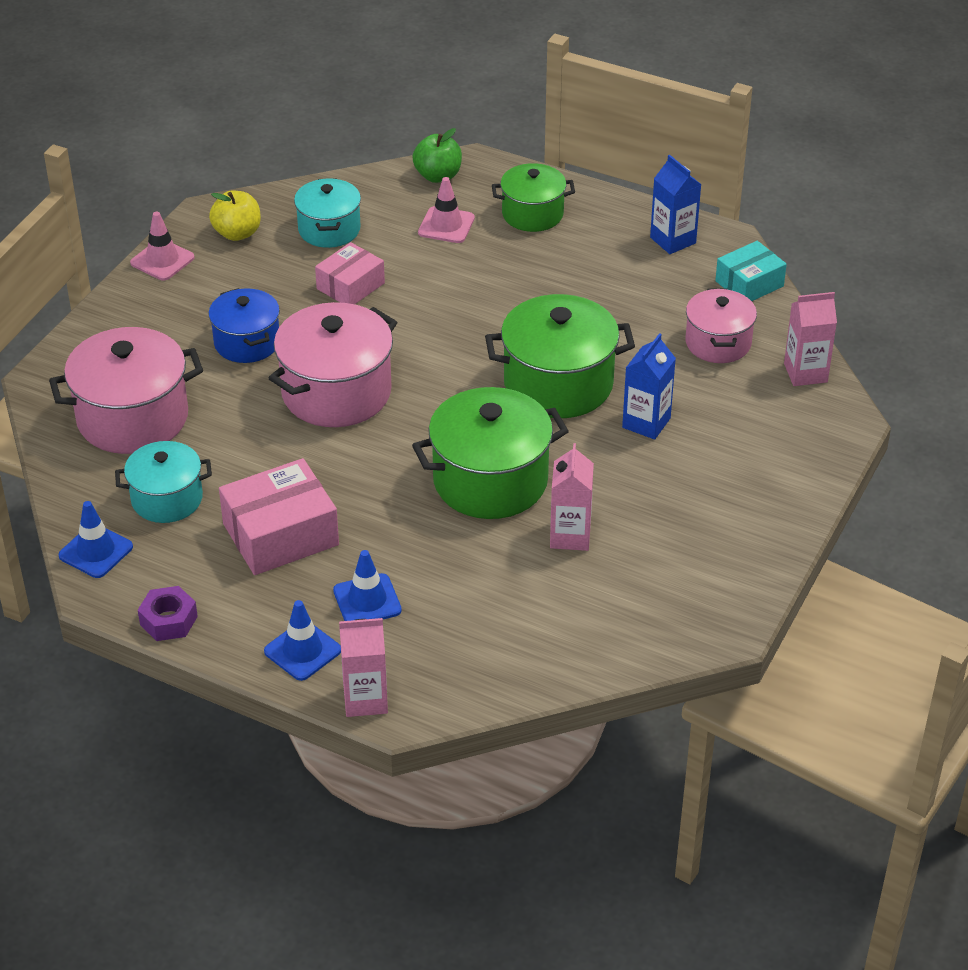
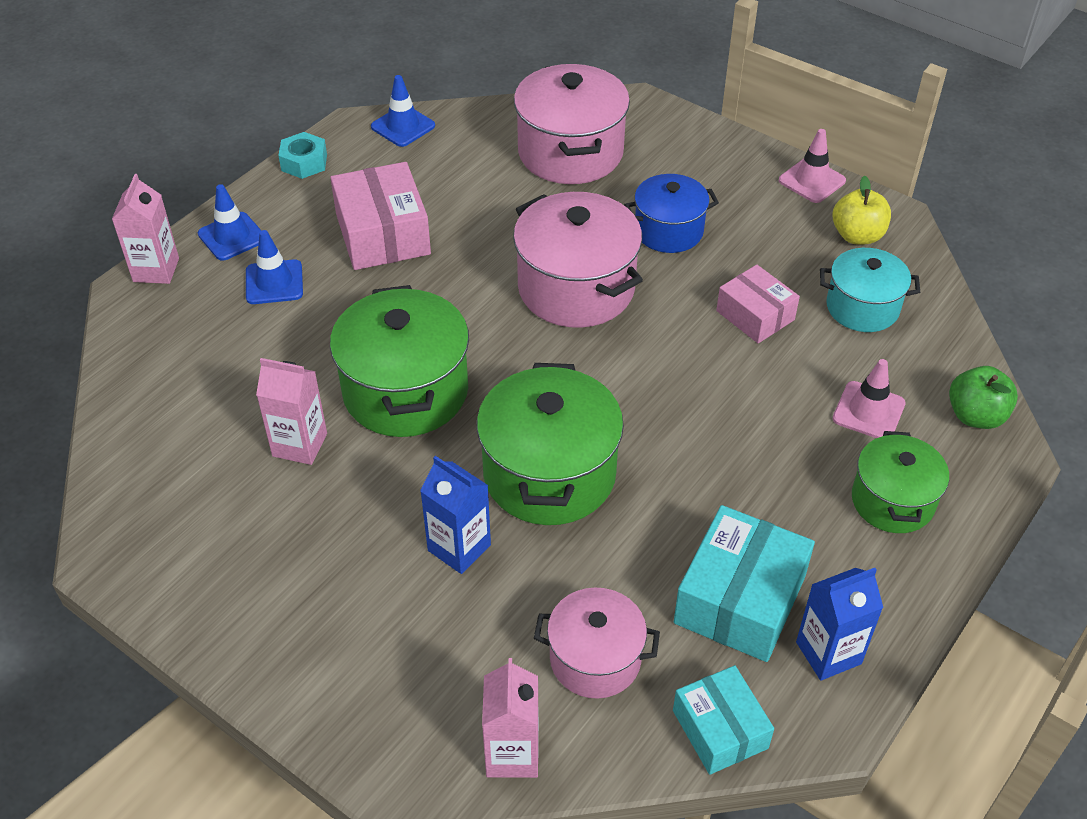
camera: 100 degrees right, 5 degrees up
(167, 499) = (454, 168): turquoise pot -> none
(168, 620) = (304, 162): purple nut -> turquoise nut
(643, 280) = (740, 599): none -> turquoise box

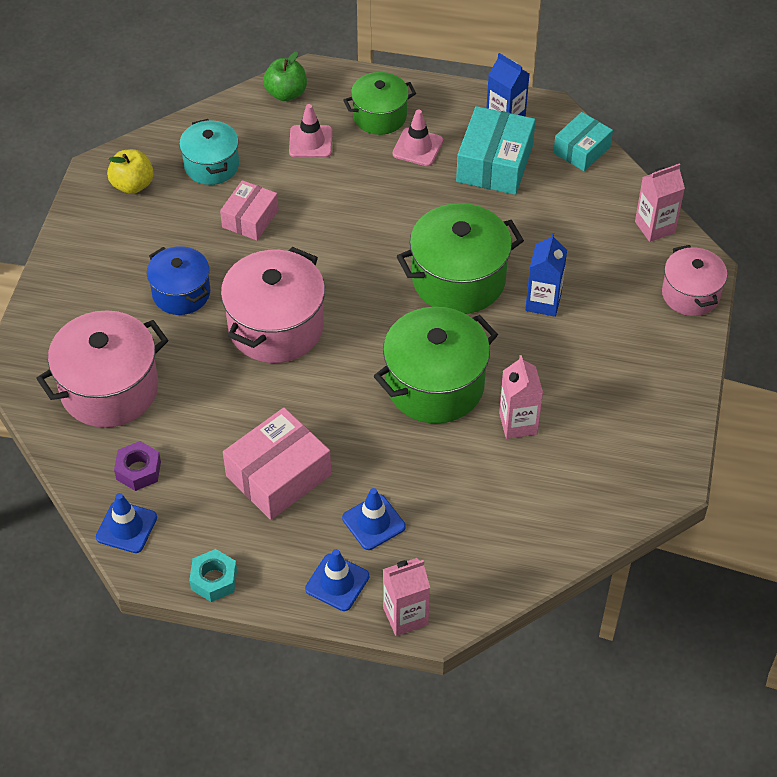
camera: 115 degrees left, 5 degrees up
(459, 148) = (138, 470): none -> purple nut
(595, 659) = (575, 213): pink pot -> pink pot (690, 294)
(740, 599) = (494, 164): turquoise box -> turquoise box turned 75 degrees counterclockwise
(812, 181) = (76, 225): pink traffic cone -> pink traffic cone (417, 147)

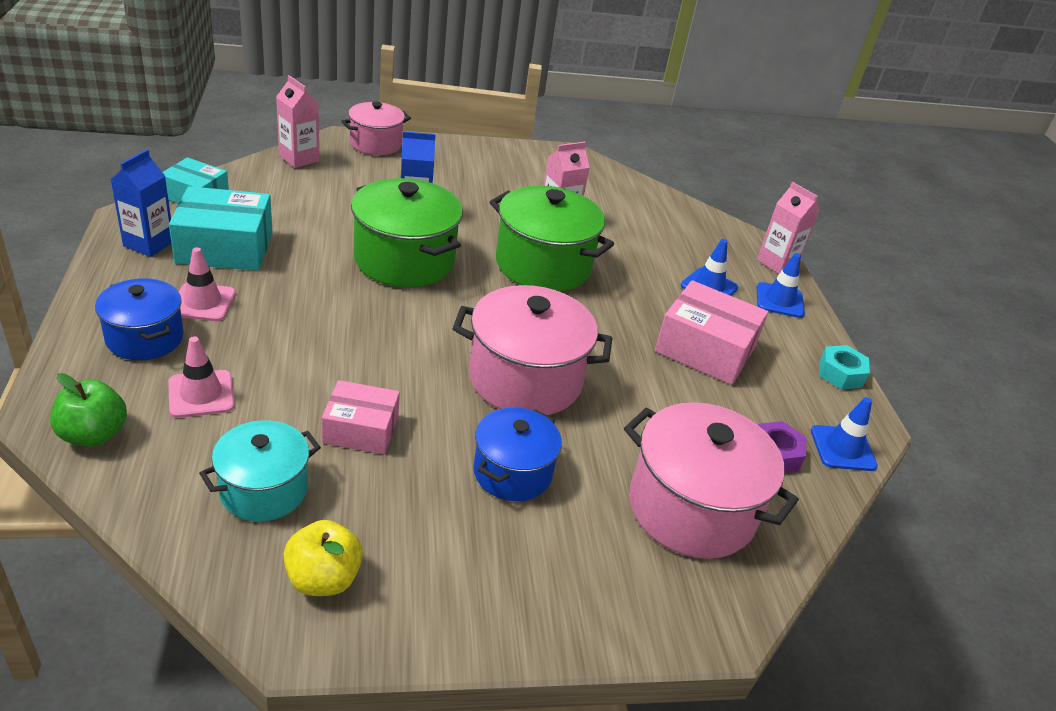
camera: 115 degrees left, 15 degrees down
(380, 116) = (145, 338): green pot -> blue pot

